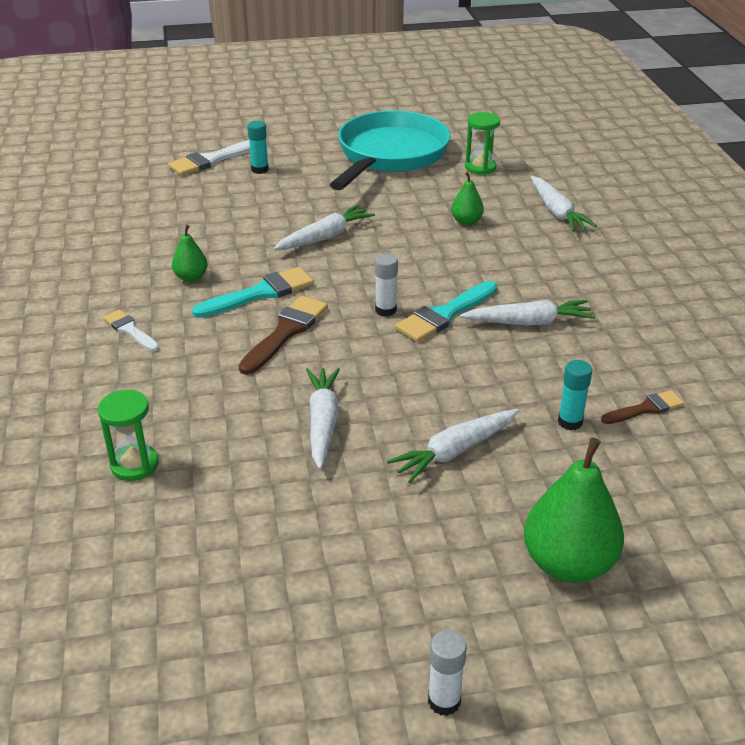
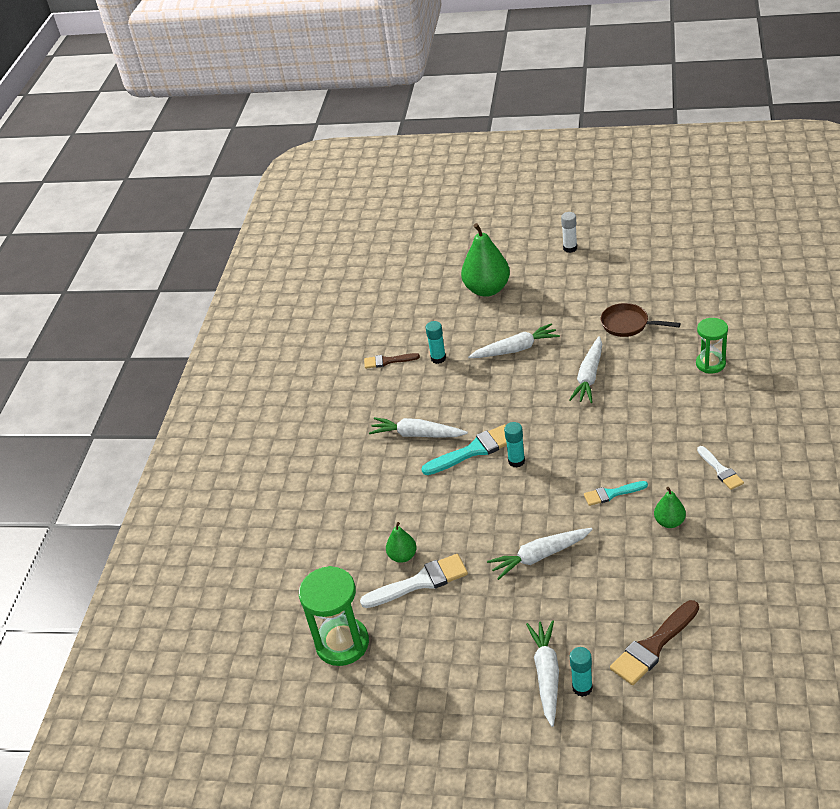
camera: 155 degrees left, 5 degrees up
(212, 160) = (635, 722): white brush -> white brush (420, 582)
(259, 294) = (612, 493): turquoise brush -> turquoise brush, size x0.61
(277, 519) = (628, 324): none -> brown pan
(285, 332) = (598, 450): brown brush -> brown brush (653, 645)
(385, 310) = (516, 461): white glue stick -> turquoise glue stick
(390, 155) = (427, 688): turquoise pan -> none
(480, 167) = (342, 643): green hourglass -> green hourglass, size x1.57
(557, 212) = (314, 555): white carrot -> white carrot (546, 675)

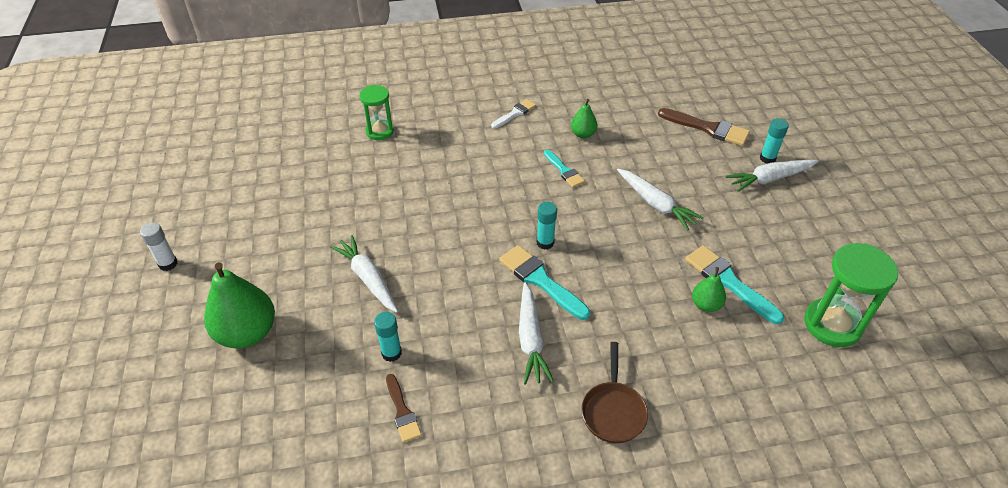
camera: 115 degrees left, 5 degrees up
(420, 582) = (729, 282): white brush -> turquoise brush
(589, 376) = (408, 209): white carrot -> none
(628, 324) = (321, 192): brown pan -> brown pan (613, 411)

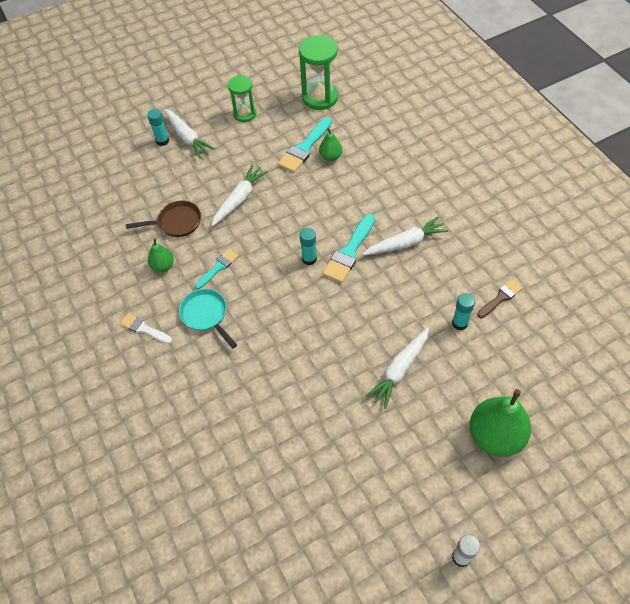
camera: 105 degrees left, 10 degrees up
(380, 131) = (205, 445): green hourglass -> green hourglass (244, 114)
(509, 153) = (206, 315): none -> turquoise pan
(613, 411) = (437, 188): brown pan -> brown pan (176, 222)
(707, 128) = (132, 181): brown brush -> none

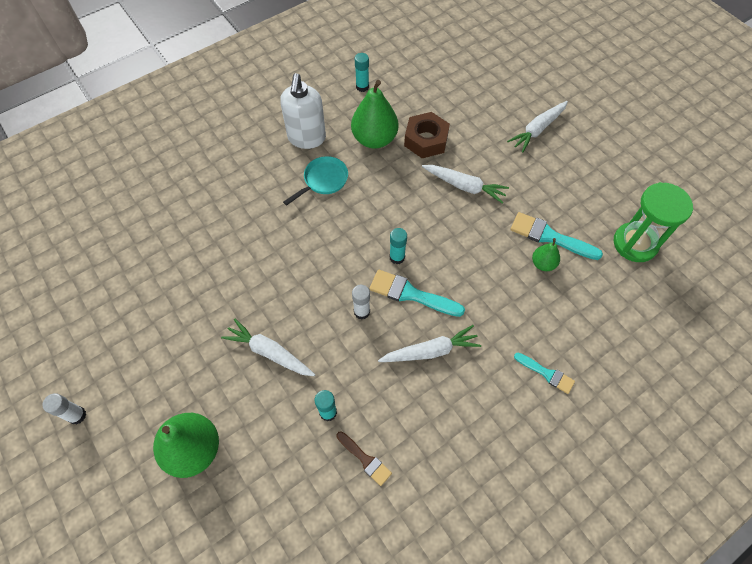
camera: 80 degrees right, 5 degrees up
(144, 329) = (306, 138): white brush -> white soap dispenser
(162, 141) = (527, 111): turquoise glue stick -> turquoise glue stick (362, 87)
(163, 266) = (374, 139): green pear -> green pear, size x1.94
(176, 222) = (426, 140): brown pan -> brown nut
(218, 268) = (377, 181): turquoise brush -> turquoise brush (546, 373)
(244, 114) = (586, 173): green hourglass -> none
(363, 291) = (361, 312): none -> white glue stick
(405, 243) = (430, 351): white carrot -> white carrot turned 75 degrees counterclockwise

